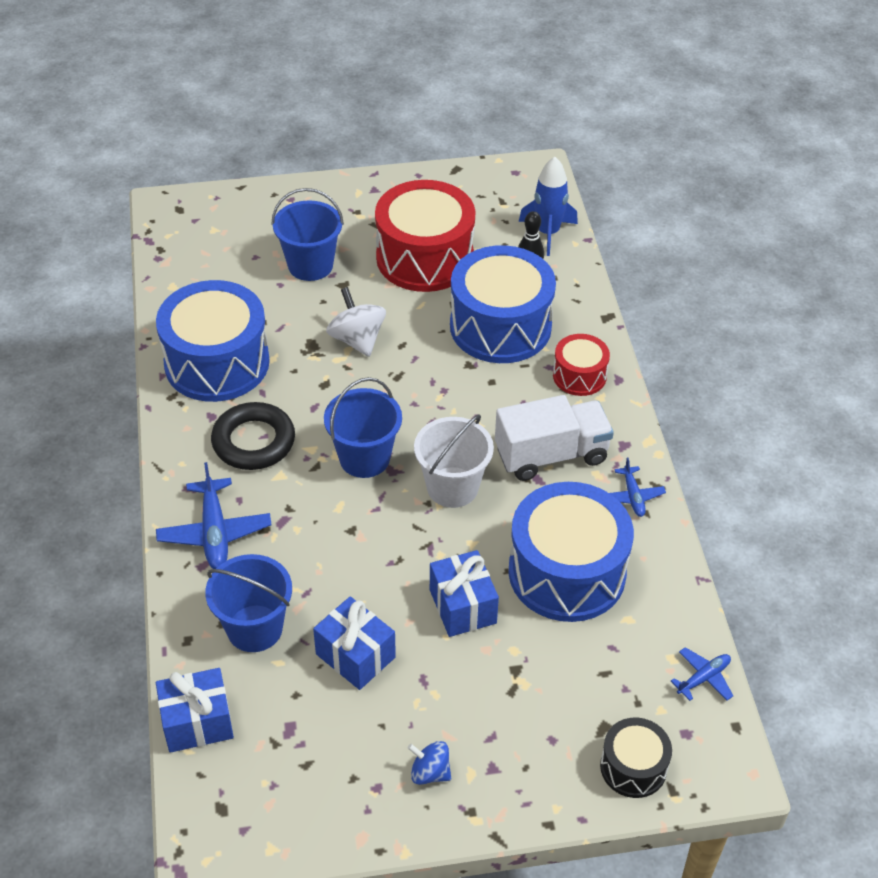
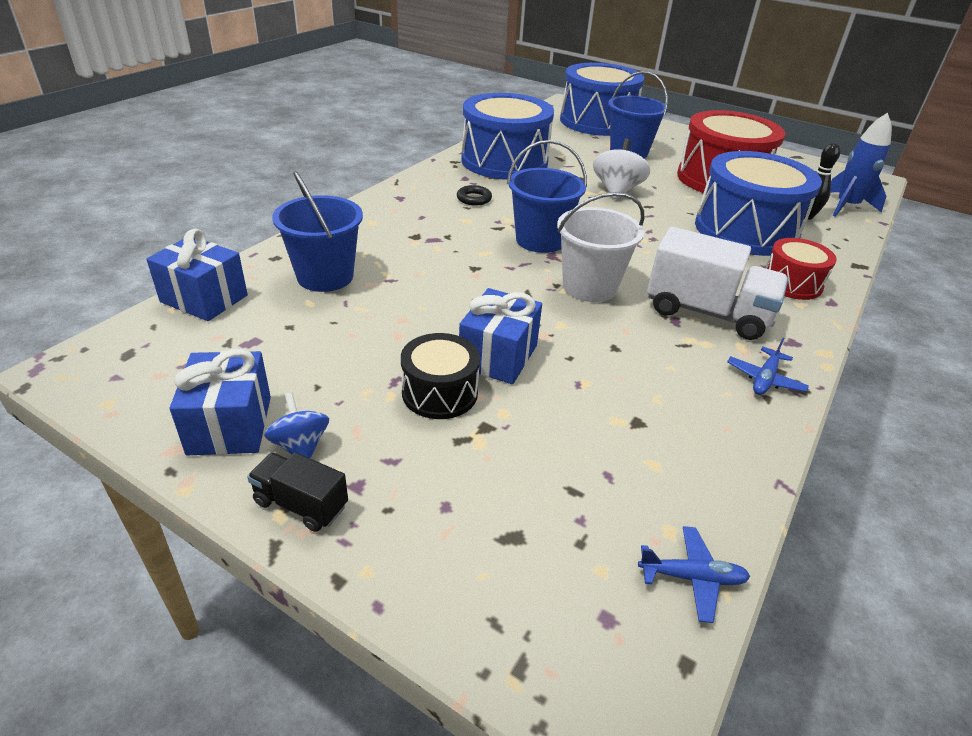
camera: 40 degrees right, 10 degrees down
(214, 532) = (380, 222): blue plane -> none
(253, 441) = (474, 199): black ring -> black ring, size x0.48
(355, 656) = (367, 332): blue gift -> blue gift (230, 425)
(478, 804) = (301, 504): none -> black truck
(567, 572) = (628, 391): blue drum -> blue drum (597, 122)
(633, 767) = (500, 602): black drum -> black drum (439, 392)

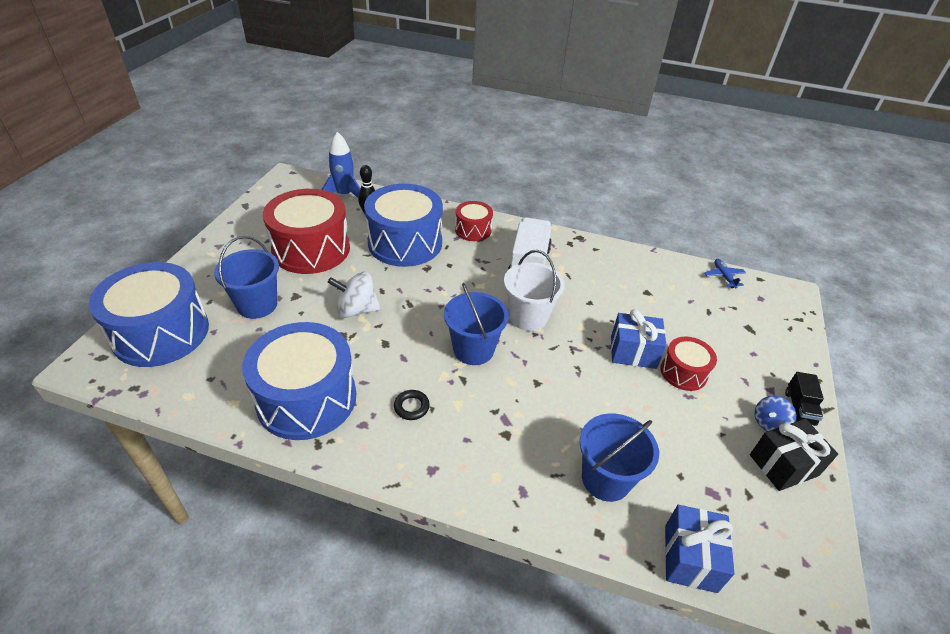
camera: 105 degrees left, 5 degrees up
(230, 425) = (784, 465): blue gift -> black gift
(439, 392) = (683, 372): black drum -> red drum
(764, 379) = (580, 248): blue plane -> none

